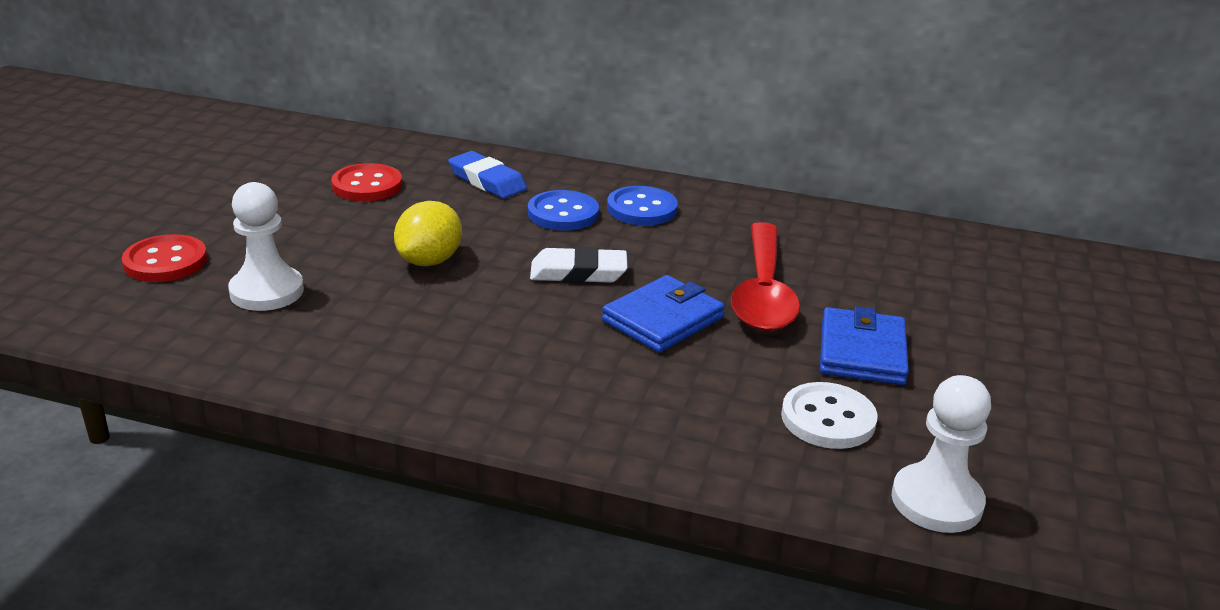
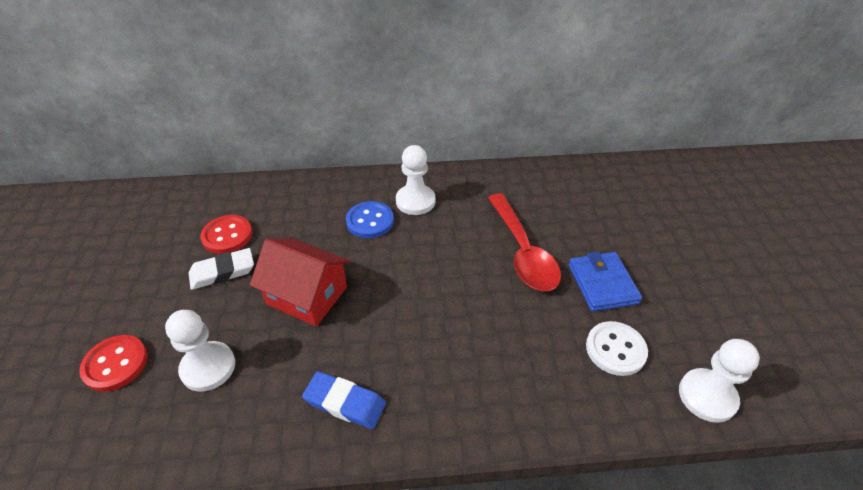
camera: 20 degrees left, 15 degrees up
(429, 261) = (307, 295): yellow lemon -> red house
(487, 181) = (306, 206): blue eraser -> blue eraser (345, 403)
(578, 272) = (407, 273): white eraser -> white eraser (222, 272)
(642, 209) = (415, 201): blue button -> white pawn
(662, 319) = (479, 297): blue wallet -> none

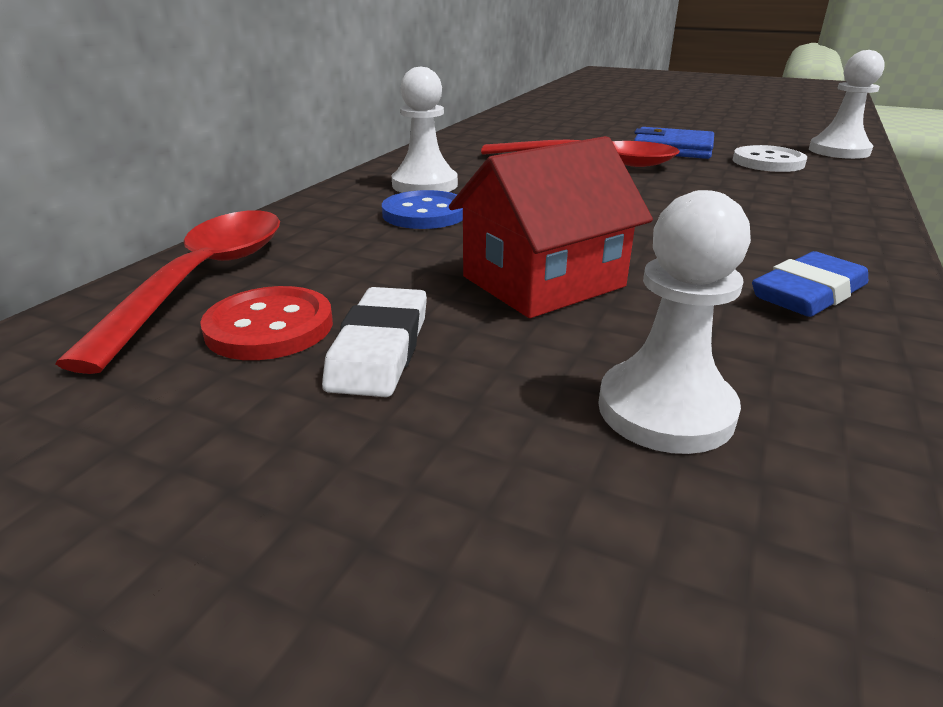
camera: 60 degrees left, 15 degrees down
(115, 364) = (562, 577): red button -> none
(257, 197) = (204, 279): none -> red spoon

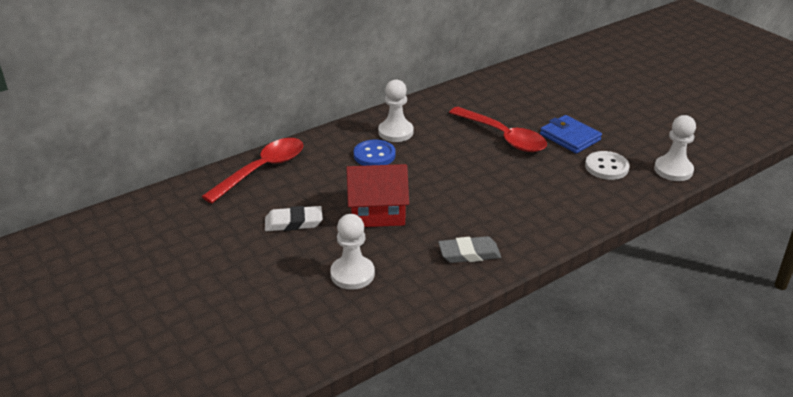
camera: 30 degrees right, 5 degrees up
(269, 327) = (268, 201): red button -> none
(380, 349) = (293, 222): white eraser -> white eraser turned 45 degrees clockwise
(808, 293) = (469, 253): blue eraser -> grey eraser

